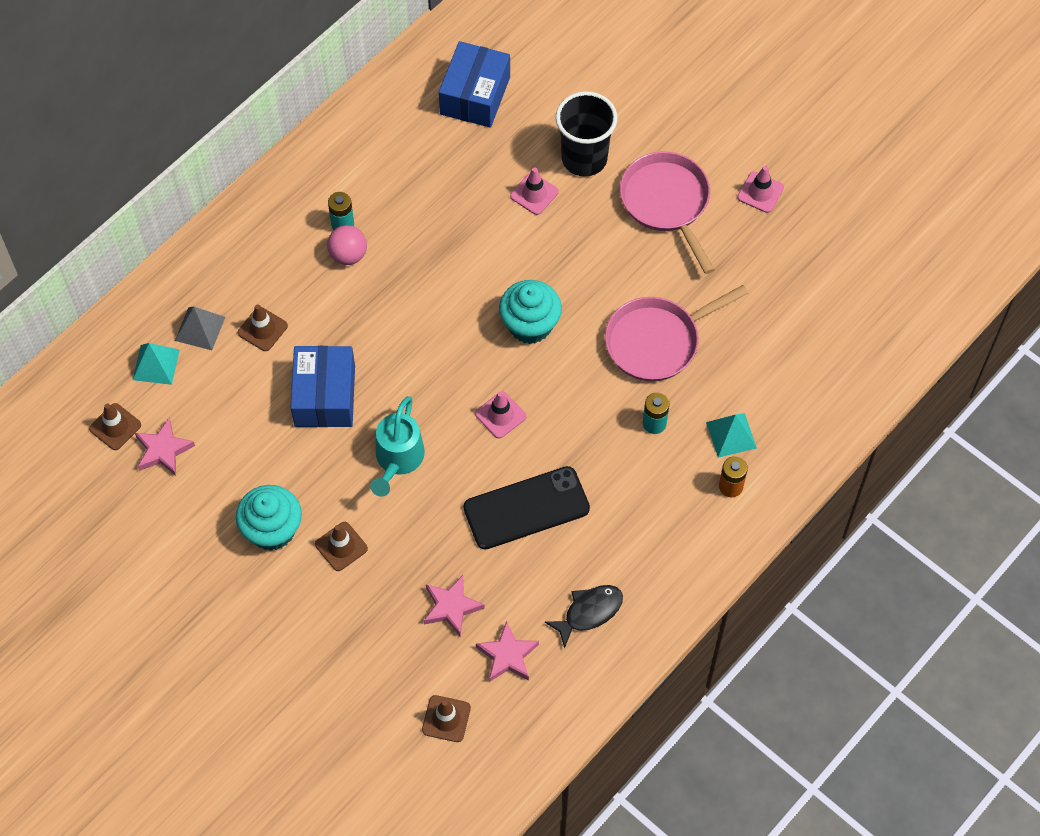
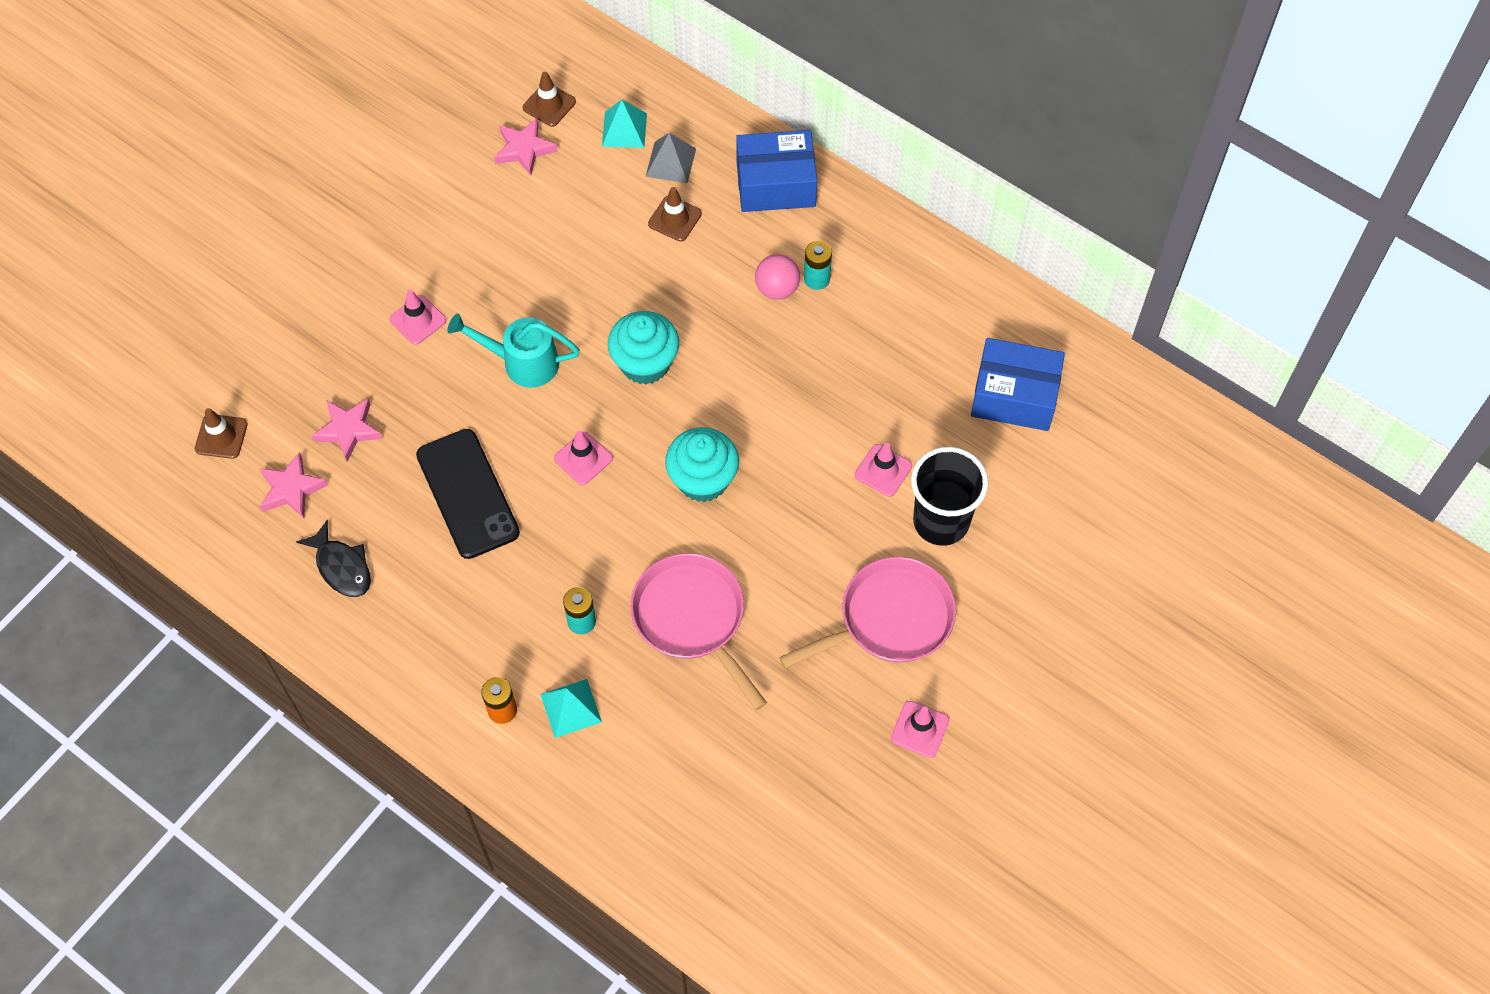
camera: 85 degrees right, 0 degrees up
(272, 530) = (435, 256): turquoise cupcake -> turquoise cupcake (645, 363)
(325, 396) = (597, 286): blue box -> blue box (775, 184)
(341, 546) = (418, 320): brown traffic cone -> pink traffic cone

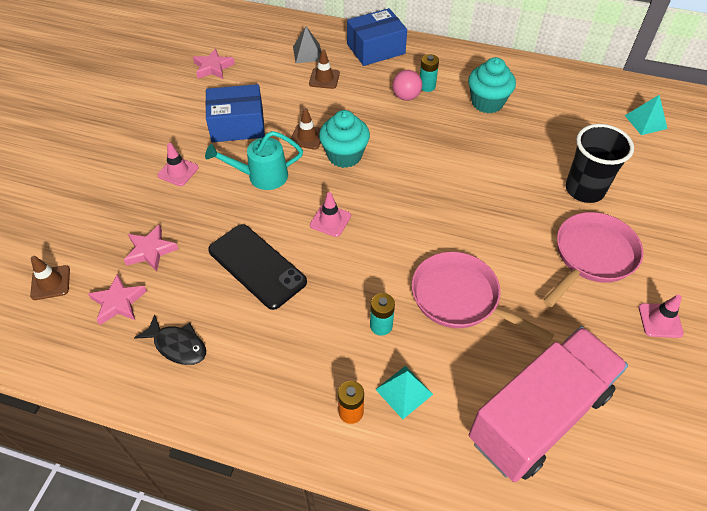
camera: 20 degrees left, 10 degrees down
(549, 105) = (219, 44): brown traffic cone -> brown traffic cone (307, 137)
(624, 129) = (271, 45): turquoise pyramid -> turquoise pyramid (645, 122)
(703, 480) = (418, 210): turquoise cupcake -> turquoise cupcake (487, 102)
(707, 787) = (539, 416): none -> pink truck
(883, 470) = (530, 172): pink traffic cone -> none
(1014, 396) = (580, 113): blue box -> blue box (237, 125)

